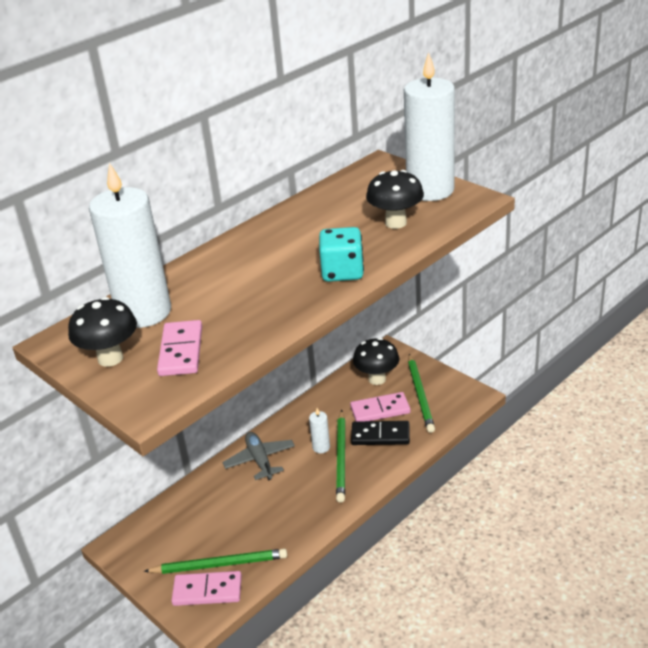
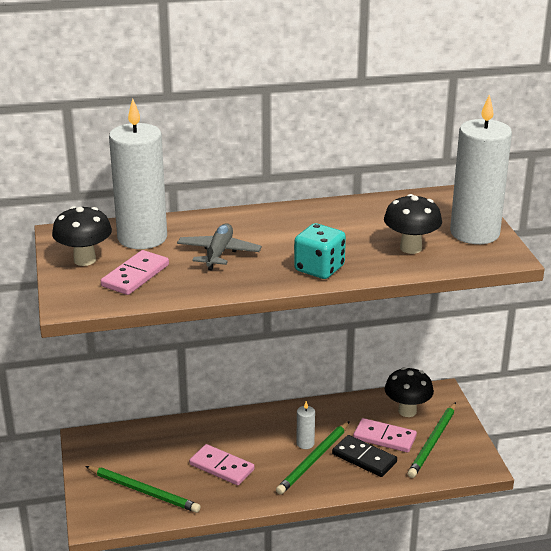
camera: 30 degrees right, 5 degrees down
(207, 590) = (118, 505): pink domino -> pink domino (222, 467)
(260, 460) = (246, 429): grey plane -> grey plane (219, 253)

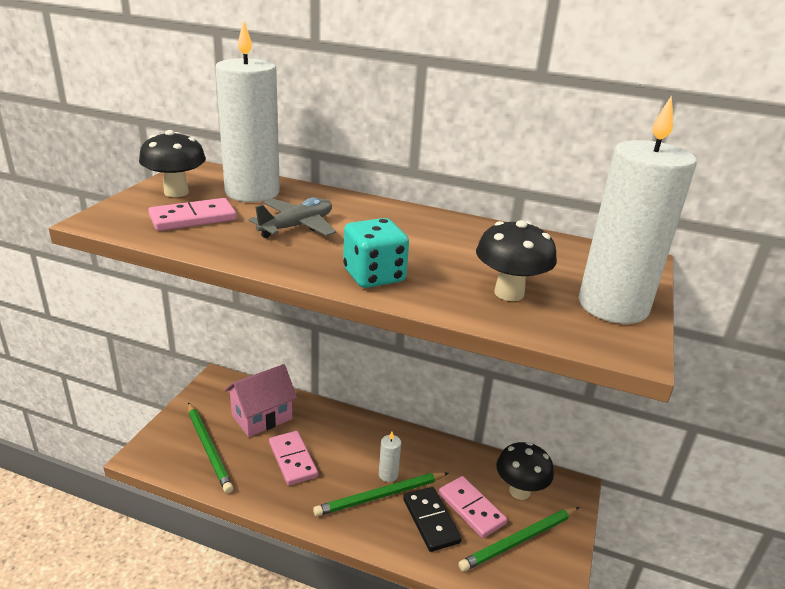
camera: 30 degrees right, 0 degrees up
(160, 449) = (262, 417): none -> pink house

